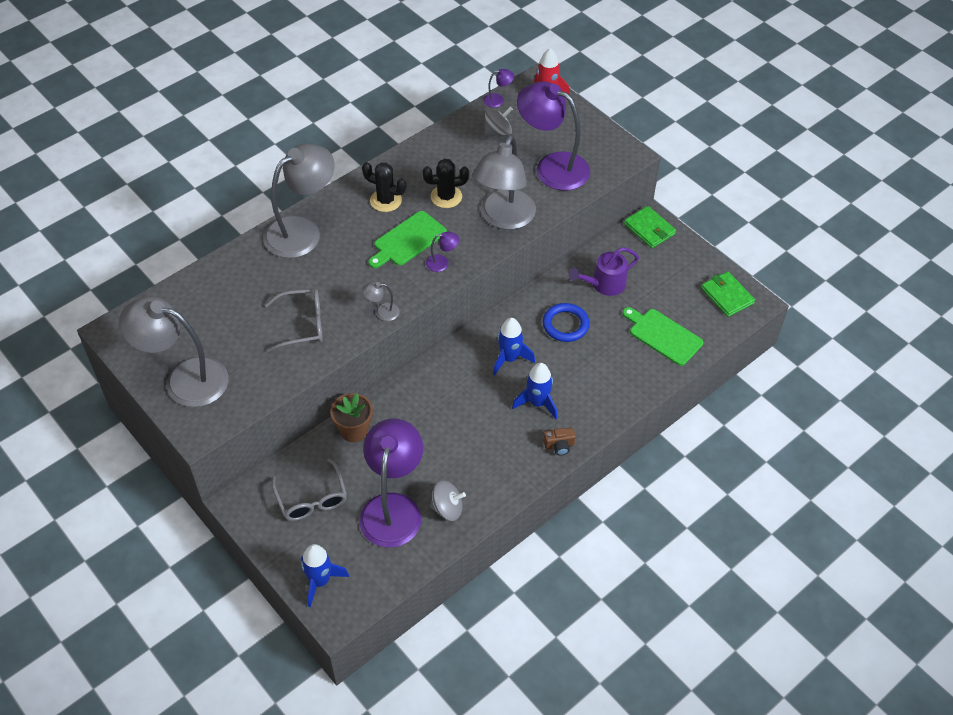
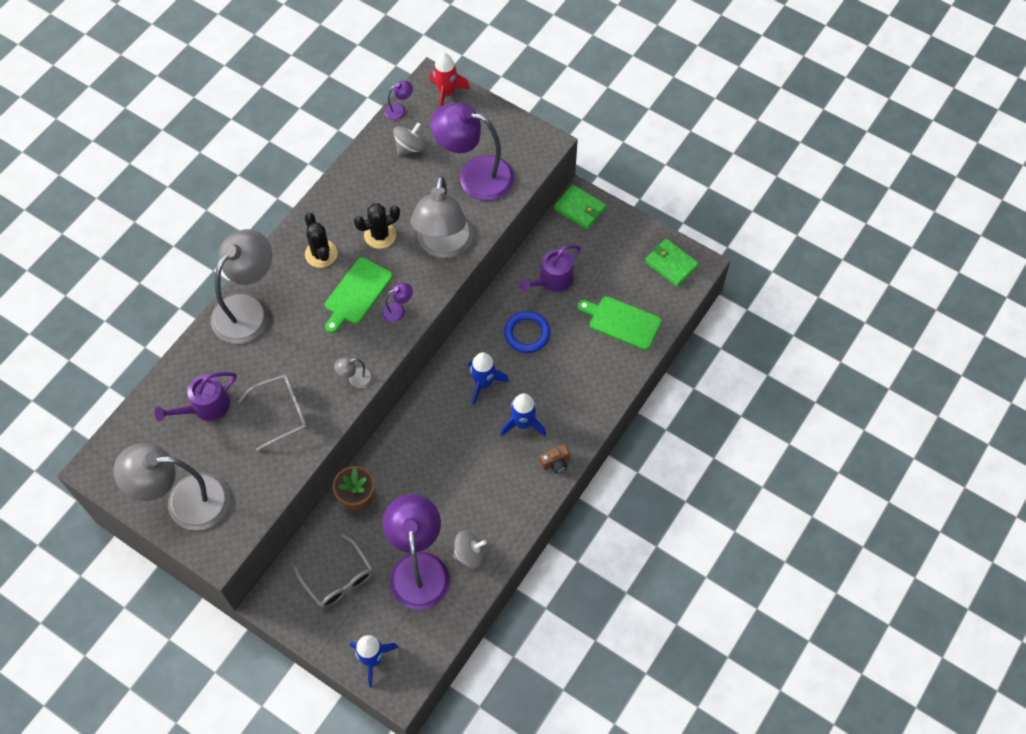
camera: 15 degrees left, 10 degrees up
(233, 303) = (205, 407): none -> purple watering can
(385, 200) = (321, 254): black cactus -> black cactus turned 60 degrees clockwise

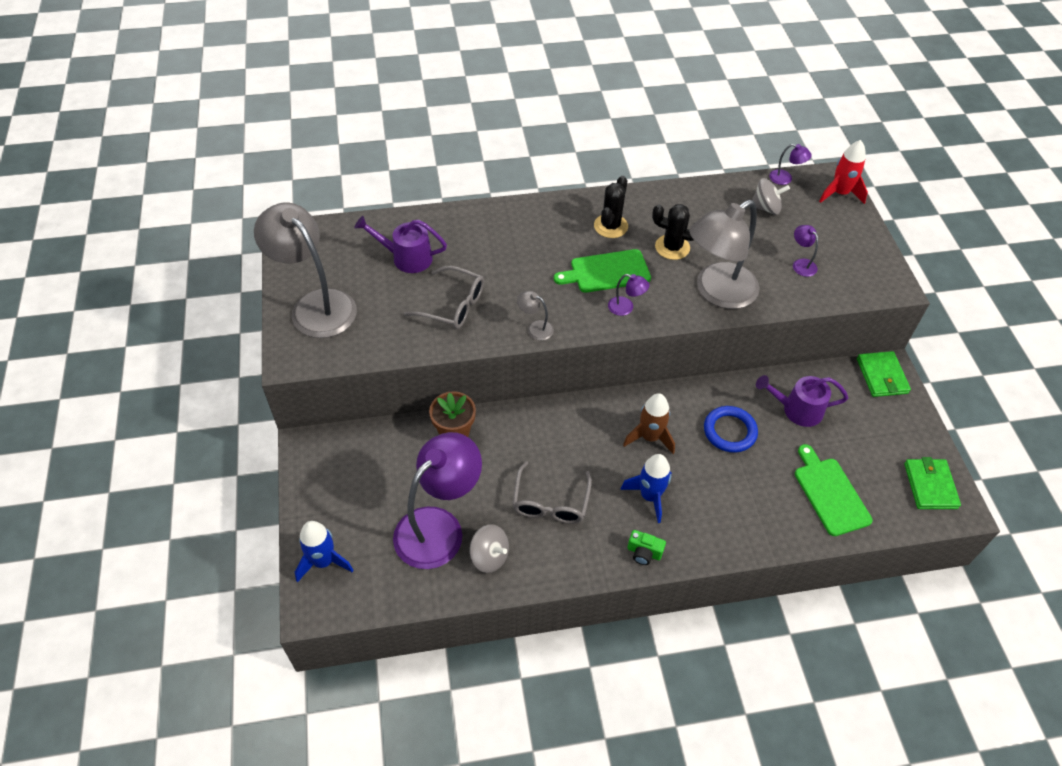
camera: 45 degrees right, 10 degrees down
(248, 309) = (513, 221): grey lamp -> none
(339, 579) = (371, 477): grey glasses -> grey glasses (550, 502)
(475, 175) = (801, 264): purple lamp -> purple lamp, size x0.40
(483, 383) = (650, 437): blue rocket -> brown rocket
(555, 463) = (644, 552): brown camera -> green camera

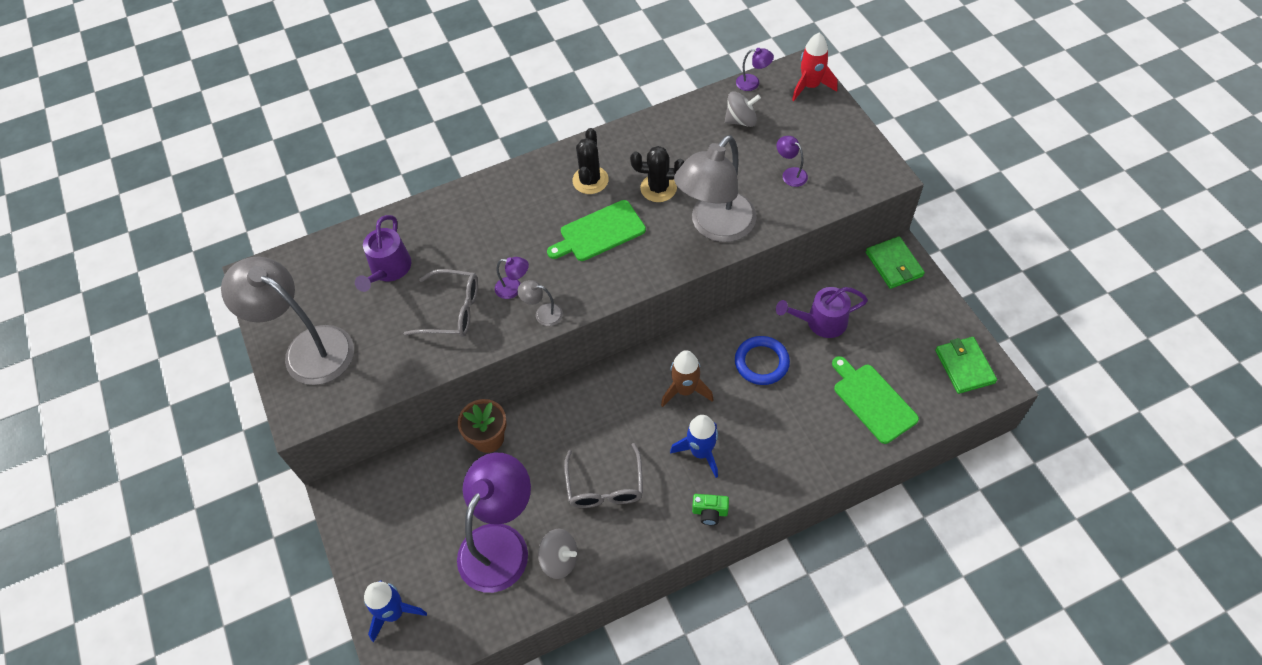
camera: 10 degrees left, 5 degrees up
(406, 258) = (388, 270): purple watering can -> purple watering can turned 75 degrees counterclockwise
(626, 308) = (629, 267): purple lamp -> purple lamp (514, 288)

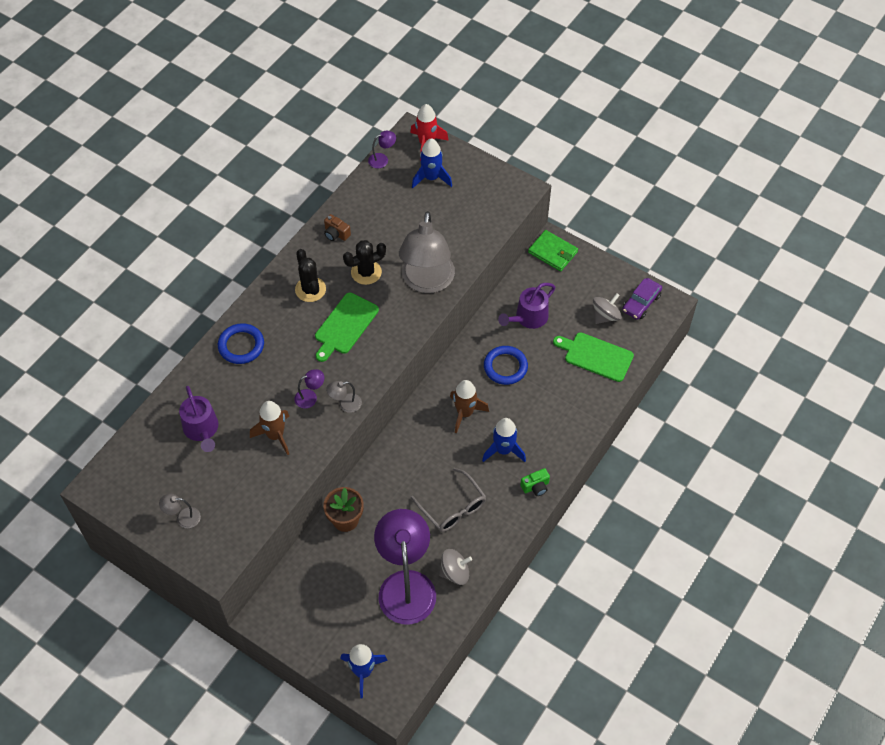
camera: 35 degrees left, 0 degrees up
(308, 348) = (183, 517): grey lamp -> grey lamp, size x0.40
(452, 311) = (275, 435): grey glasses -> brown rocket
(484, 205) = (241, 345): none -> blue ring
(654, 136) = (336, 234): none -> brown camera
(741, 120) = (393, 193): grey spinning top -> grey spinning top (605, 316)
(790, 174) = (455, 218): purple lamp -> none
(792, 122) = (431, 178): none -> blue rocket
(964, 366) = (641, 303): green wallet -> purple car

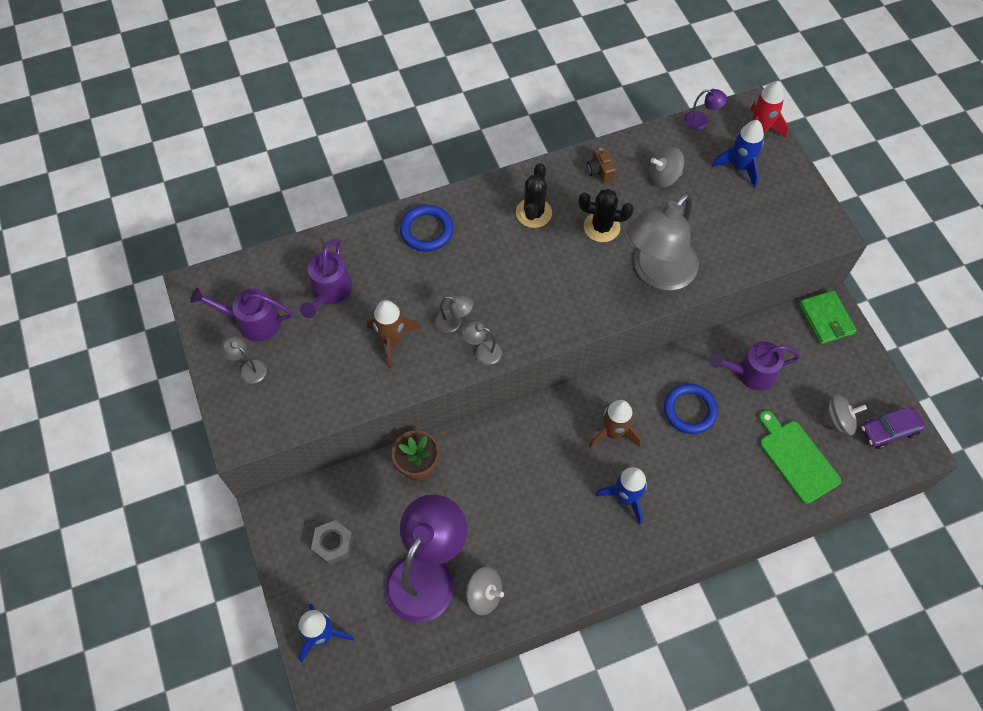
camera: 35 degrees right, 5 degrees up
(160, 485) = (252, 322): none -> purple watering can
(310, 397) = (454, 322): purple lamp -> grey lamp
(324, 609) = (333, 544): none -> grey nut
(345, 325) = (541, 269): green cutting board -> none
(384, 213) = (664, 177): none -> grey spinning top
(453, 507) = (531, 524): grey glasses -> none
(535, 486) = (632, 559): green camera -> none

